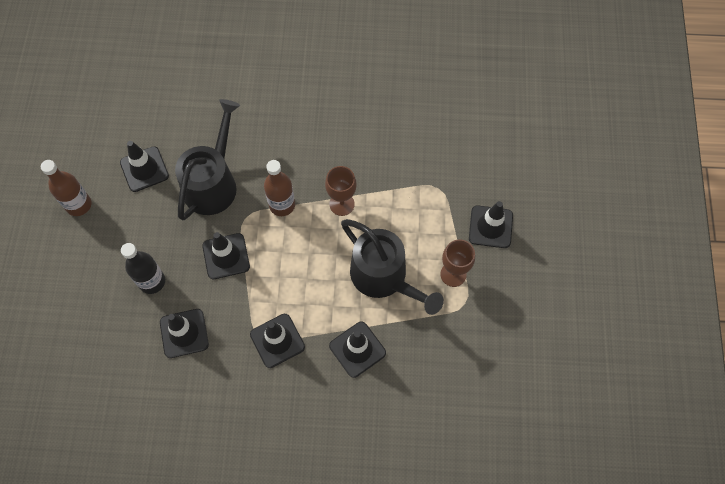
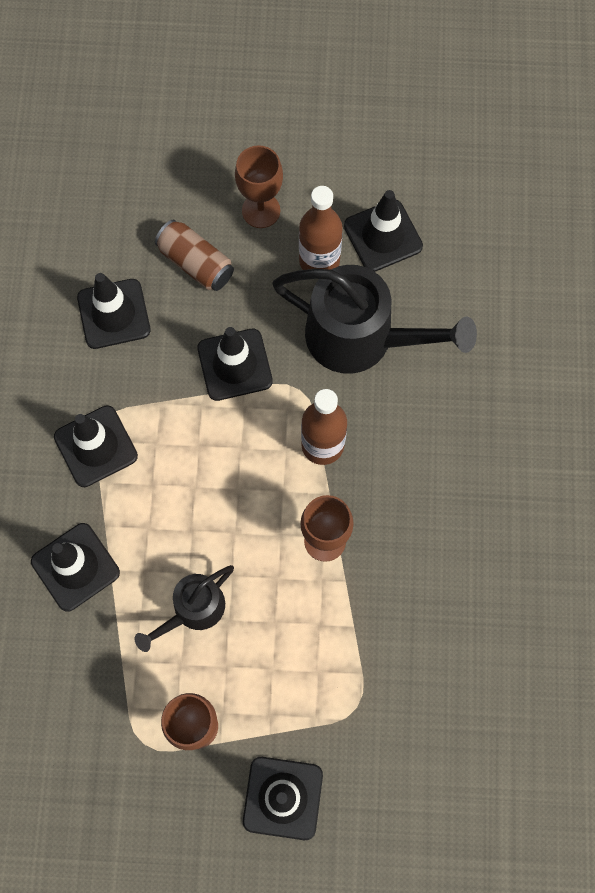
camera: 90 degrees right, 5 degrees up
(79, 205) = (321, 152): brown bottle -> brown bottle (319, 261)
(117, 241) = (261, 210): none -> brown goblet
(152, 281) = (196, 263): black bottle -> brown can
(384, 278) = (193, 610): black watering can -> black watering can, size x0.56

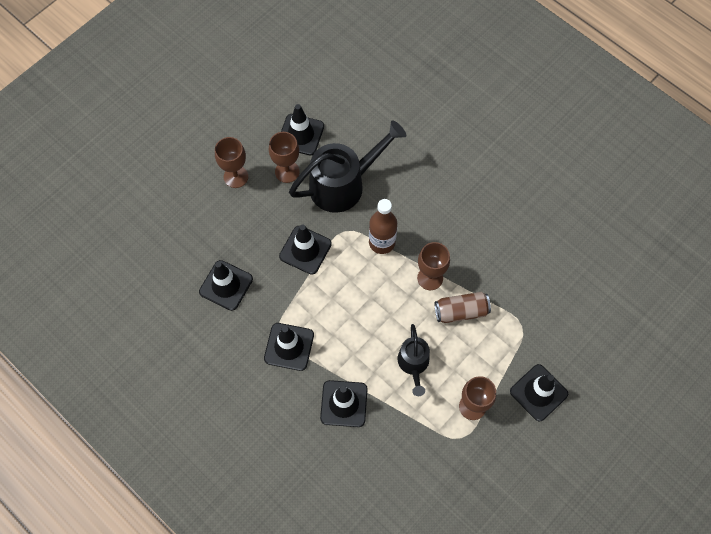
camera: 50 degrees left, 5 degrees down
(196, 263) = (235, 227): brown can -> brown can (461, 311)
(319, 261) = (287, 171): brown bottle -> brown goblet

